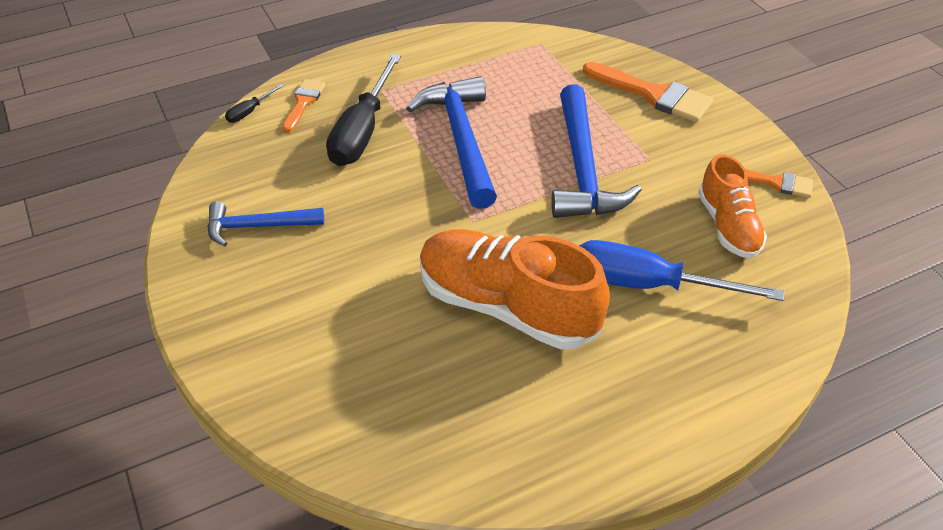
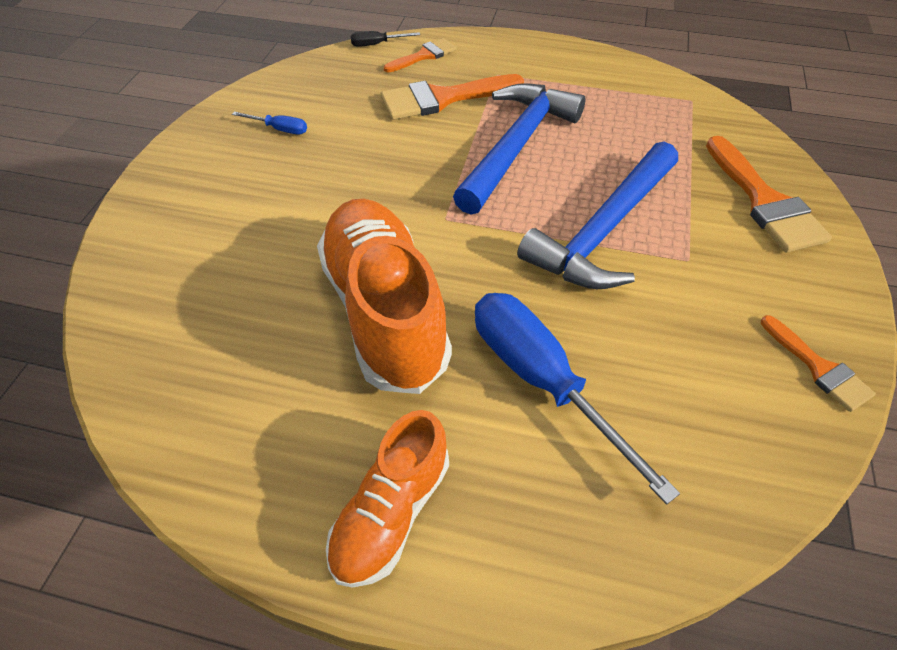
camera: 40 degrees right, 5 degrees up
(258, 226) = (279, 129): blue hammer -> blue screwdriver
(362, 131) = (443, 98): black screwdriver -> orange brush
(728, 226) = (704, 379): orange shoe -> orange shoe (391, 513)

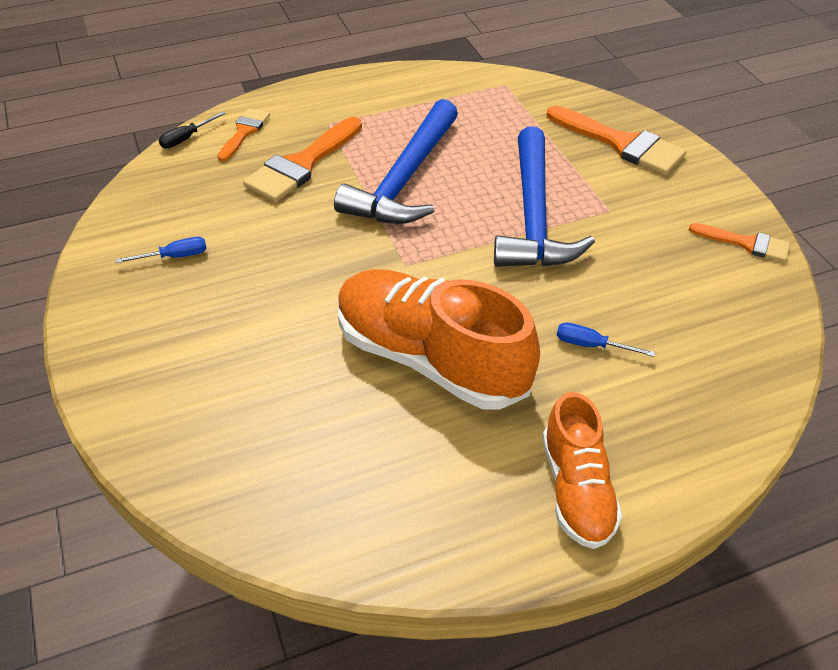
camera: 35 degrees left, 5 degrees down
(516, 146) = (405, 179): blue hammer -> blue hammer turned 150 degrees counterclockwise
(542, 381) = (591, 345): blue screwdriver -> blue screwdriver, size x0.43

